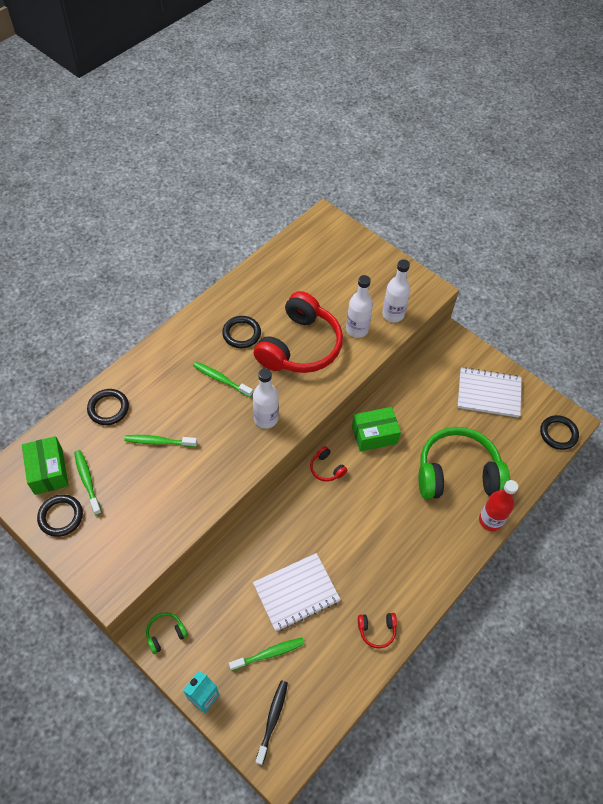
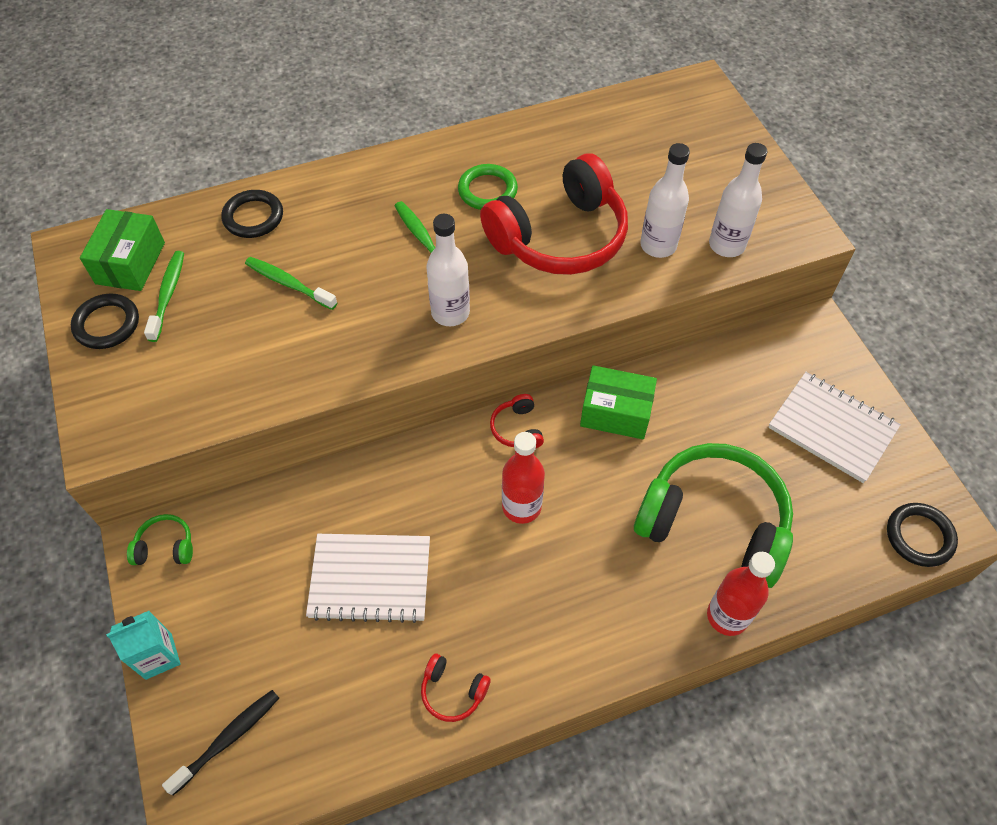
camera: 30 degrees right, 0 degrees up
(241, 334) = (487, 190): black ring -> green ring
(269, 653) = (281, 644): green toothbrush -> none
(354, 512) = (521, 507): none -> red bottle

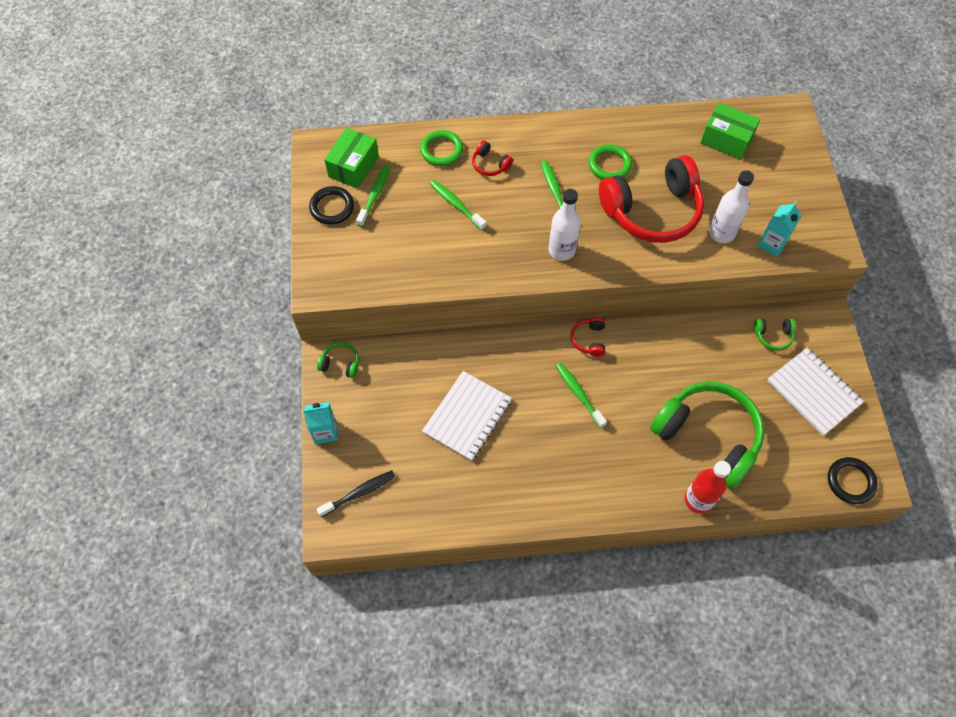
camera: 15 degrees right, 5 degrees up
(253, 217) = (441, 150): black ring -> green ring
(370, 579) = (467, 416): white notebook -> white notebook turned 75 degrees counterclockwise
(453, 691) = (504, 500): red headphones -> red headphones (490, 164)
(521, 507) = (578, 394): red bottle -> green toothbrush
(615, 412) = (661, 344): green box -> green box (726, 140)
(726, 245) = (772, 244): white bottle -> turquoise carton
(757, 368) = (773, 336): none -> green headphones

